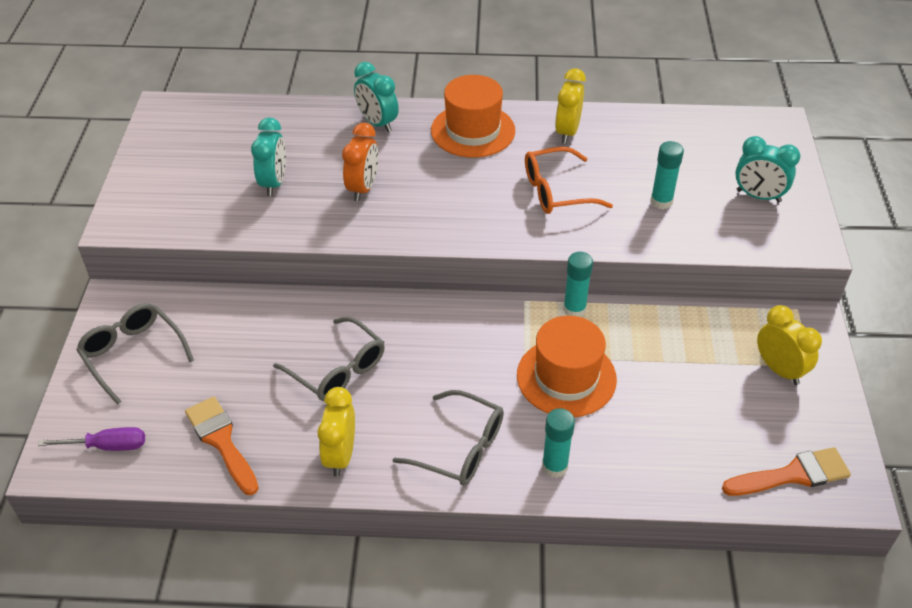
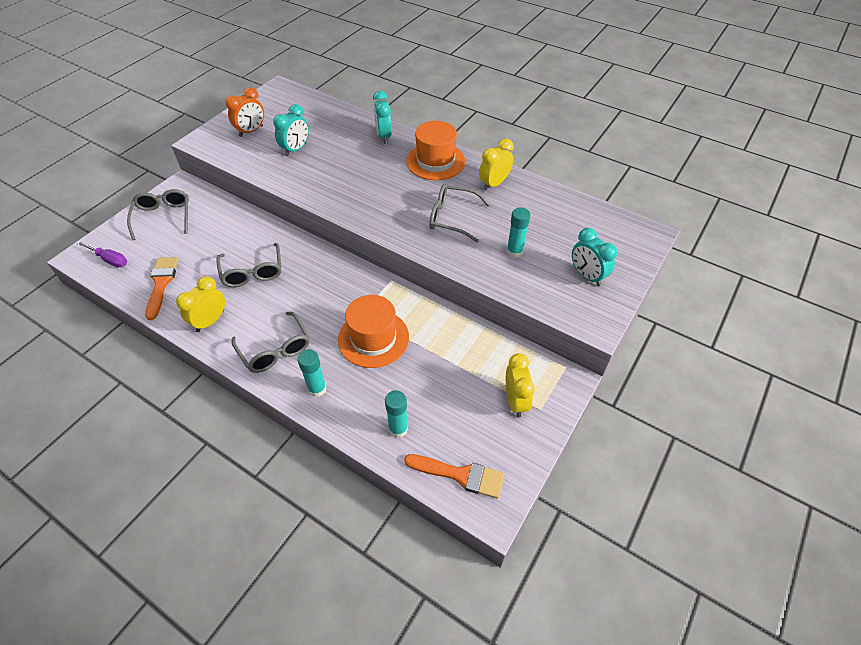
camera: 30 degrees right, 5 degrees up
(363, 188) = (340, 171): orange clock -> orange clock (251, 131)
(557, 191) = (452, 218): orange glasses -> grey glasses
(574, 309) = (416, 299): turquoise glue stick -> turquoise glue stick (398, 429)

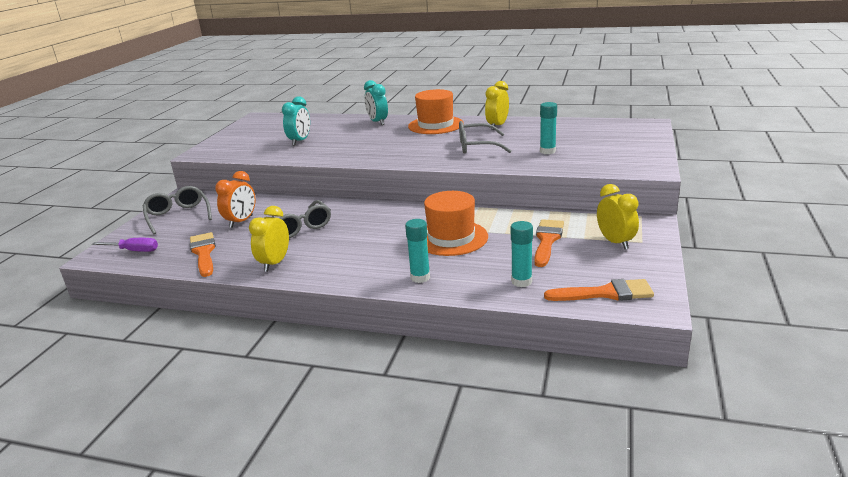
camera: 15 degrees left, 25 degrees down
(251, 131) = (248, 140): orange clock -> orange clock (241, 221)
(275, 349) = (357, 265): grey glasses -> none
(455, 374) = (547, 240): none -> orange brush
(587, 276) = (620, 150): turquoise clock -> none

